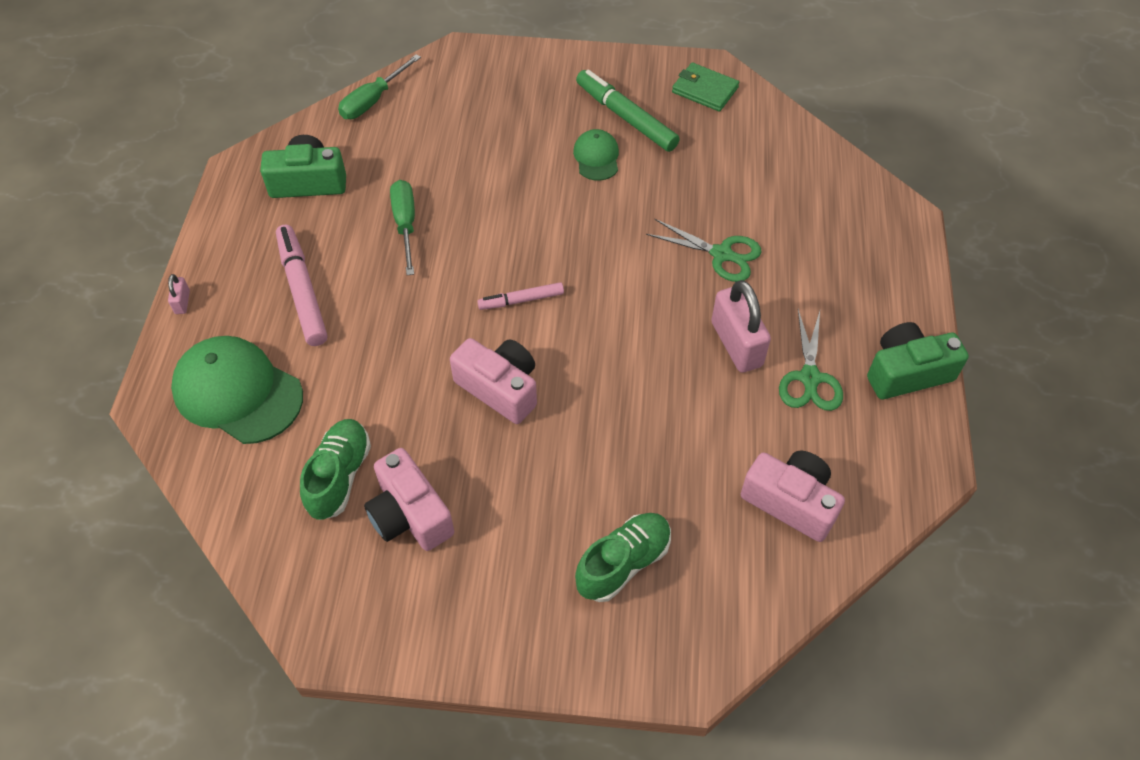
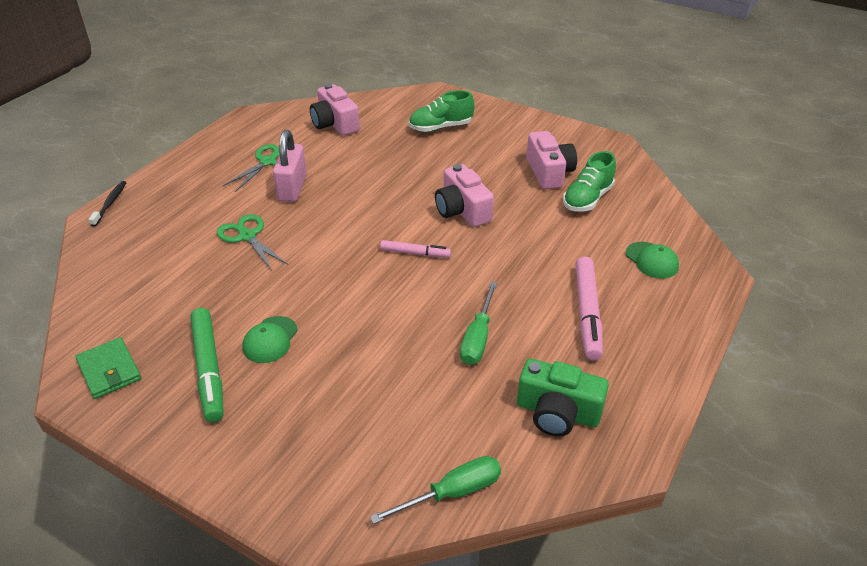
camera: 155 degrees left, 15 degrees down
(182, 302) = (696, 337): pink padlock -> none
(237, 392) = (652, 260): green cap -> green cap, size x0.53
(907, 372) = (211, 149): green camera -> none
(917, 240) = (110, 203): none -> black toothbrush

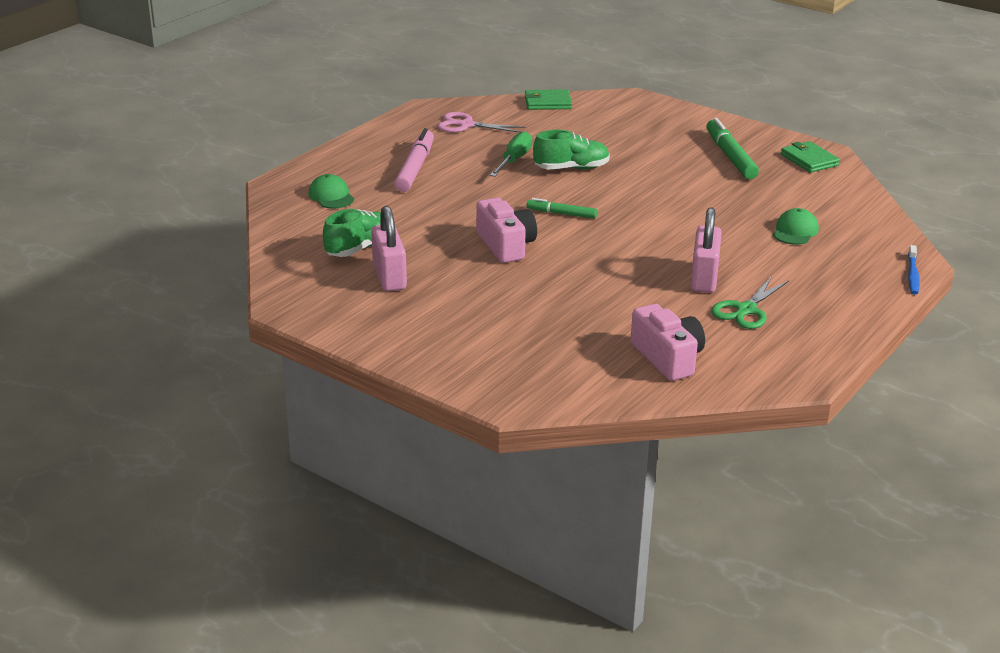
camera: 175 degrees left, 10 degrees down
(110, 203) = (912, 275): black toothbrush -> blue toothbrush
(247, 236) = (737, 236): green scissors -> none
(270, 340) = (687, 168): green cap -> green cap (795, 231)
(414, 253) = (562, 214): pink marker -> green marker
(440, 127) = (513, 343): green shoe -> green shoe (571, 168)
(452, 493) = (547, 103): green screwdriver -> green wallet
(549, 172) = (389, 277): pink camera -> pink padlock
(557, 413) = (466, 125): green camera -> pink scissors

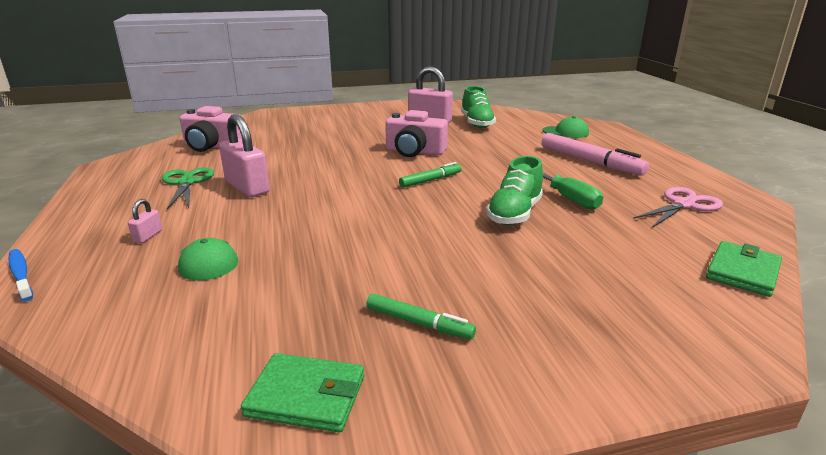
camera: 130 degrees right, 5 degrees down
(730, 157) = (418, 323): green marker -> green marker, size x0.58
(818, 267) = (148, 236): none -> pink padlock

